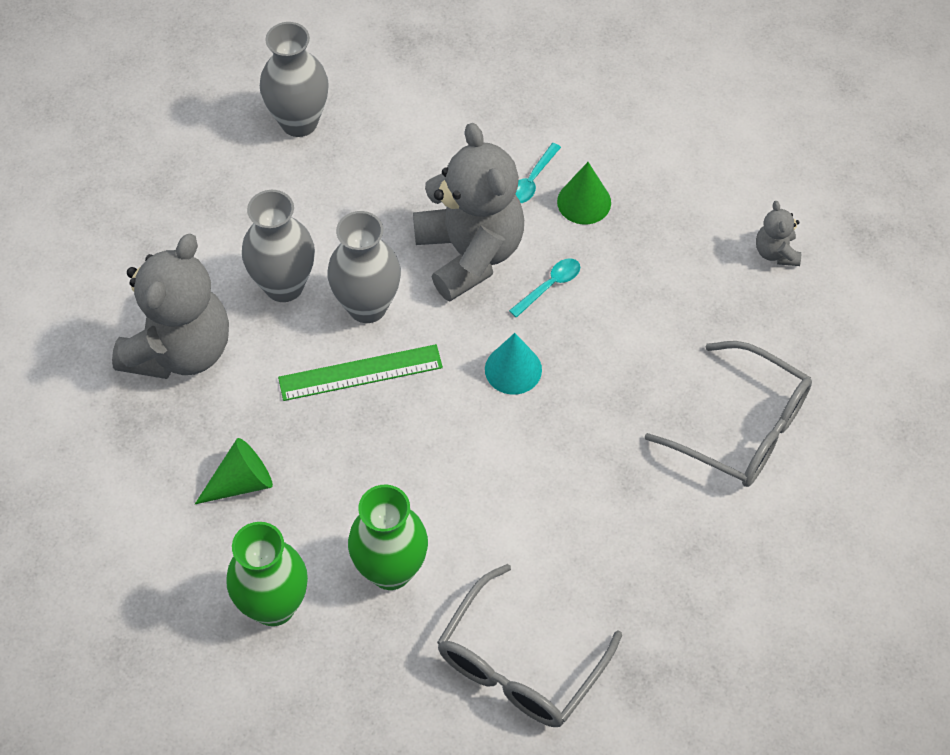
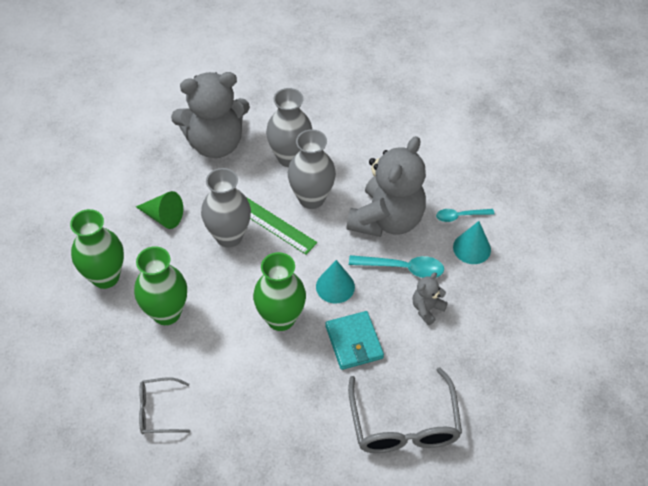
camera: 50 degrees right, 5 degrees down
(299, 122) = (390, 99): grey vase -> grey vase (229, 236)
(507, 454) = (280, 318): none -> green vase
(519, 665) = (158, 411): grey glasses -> grey glasses, size x0.56
(550, 286) = (403, 268): turquoise spoon -> turquoise spoon, size x1.54
(584, 202) = (472, 248): green cone -> turquoise cone
(602, 403) = (354, 342): none -> turquoise wallet
(776, 252) = (538, 363): grey teddy bear -> grey teddy bear (427, 309)

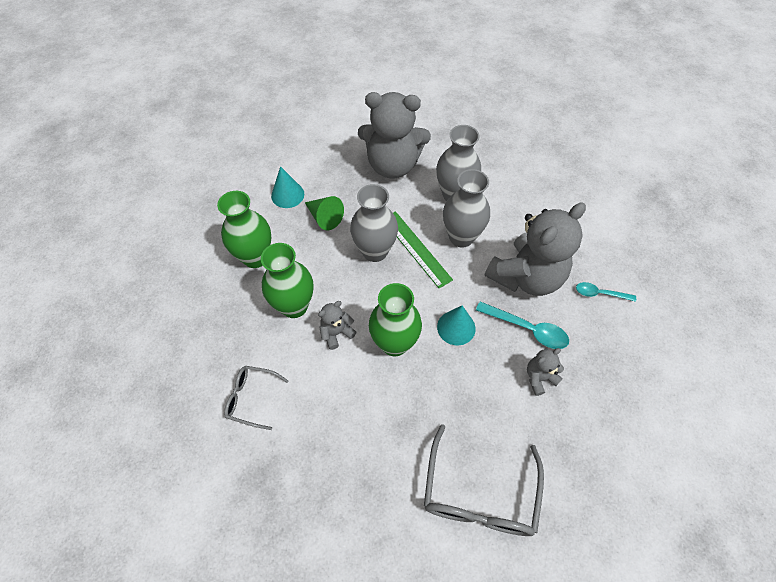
camera: 20 degrees right, 5 degrees up
(219, 325) = (336, 333): none -> grey teddy bear
(354, 342) = (456, 389): turquoise wallet -> none
(472, 248) = (603, 329): turquoise cone -> turquoise cone (287, 195)

